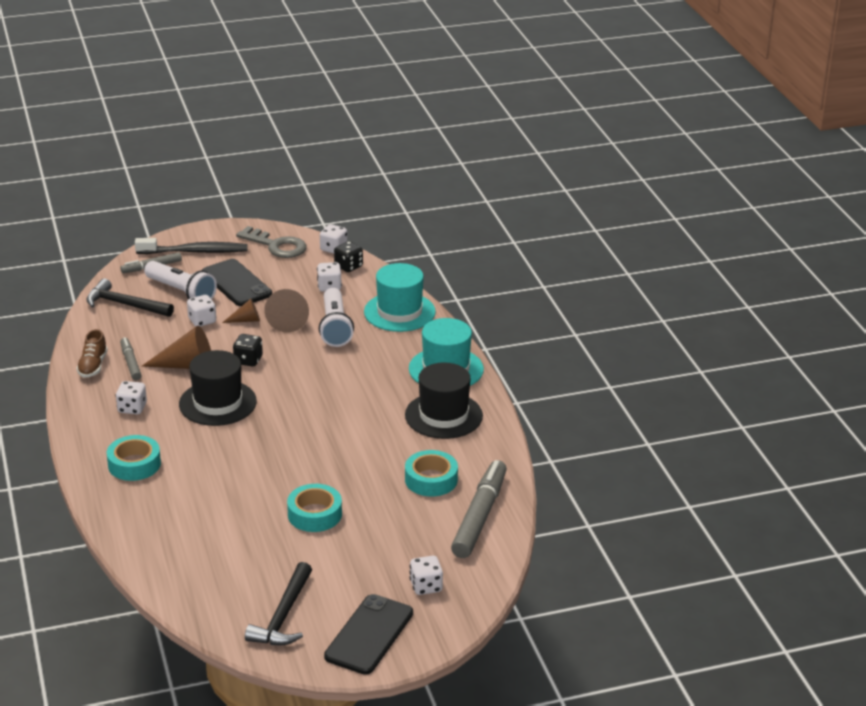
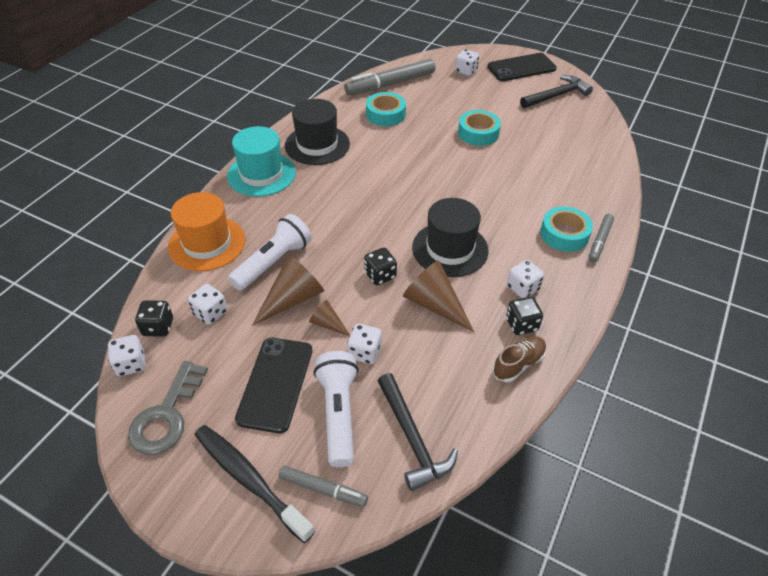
camera: 135 degrees left, 15 degrees up
(111, 387) = (521, 325): none -> black dice
(130, 363) = (480, 343): grey marker -> grey marker (599, 241)
(276, 246) = (166, 415): grey key -> grey key turned 150 degrees counterclockwise
(399, 312) = (207, 243): turquoise hat -> orange hat

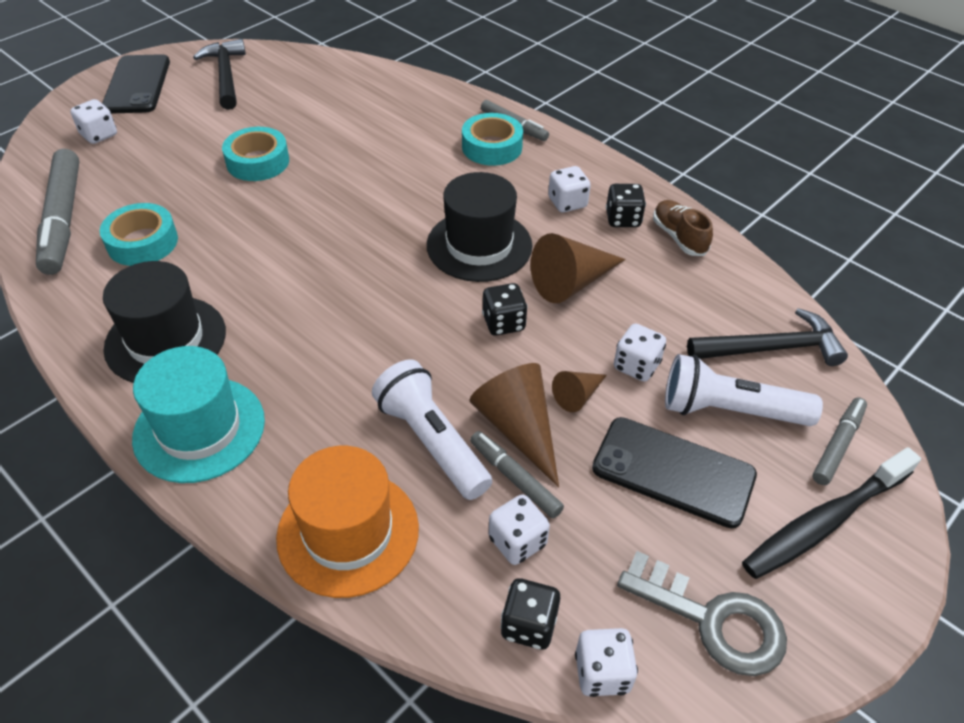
camera: 75 degrees left, 0 degrees up
(254, 304) = (515, 478): none -> grey marker

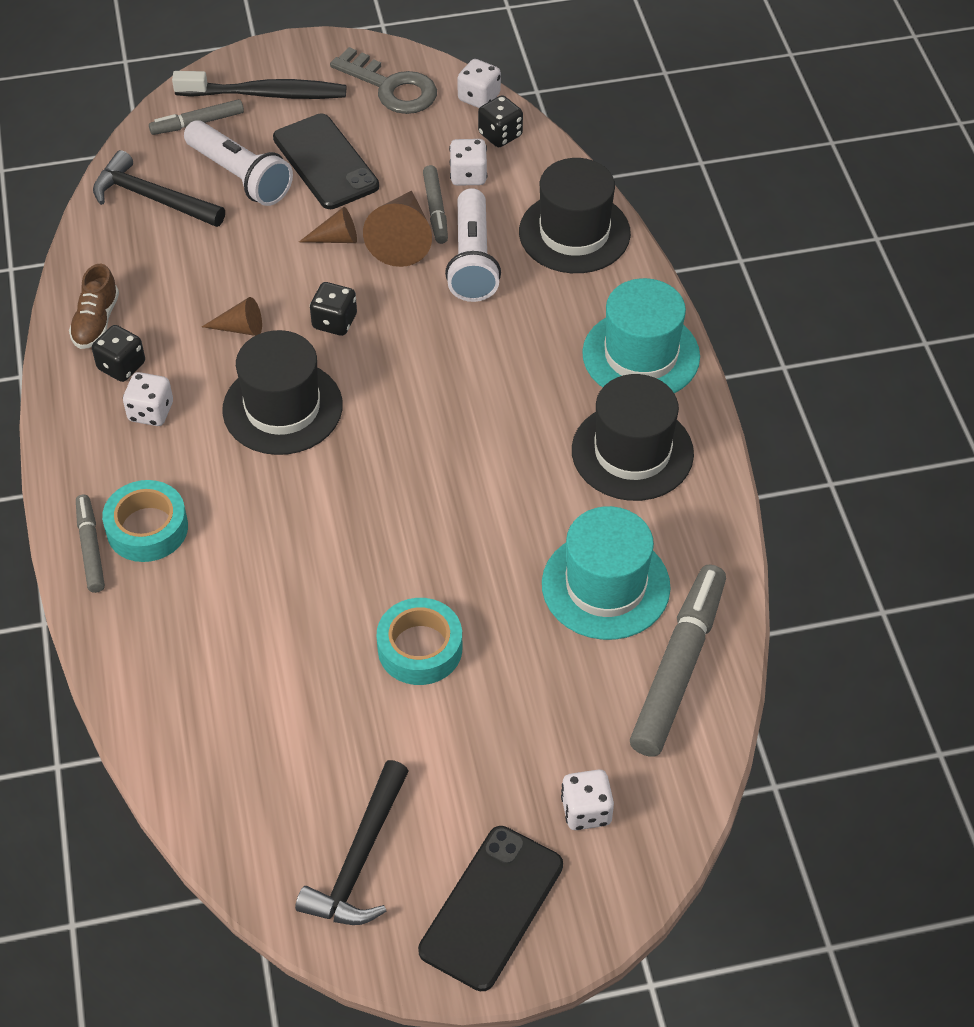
camera: 145 degrees left, 5 degrees up
(142, 242) = (605, 586): turquoise tape -> turquoise hat
(348, 532) = (574, 233): orange hat -> black hat
(572, 282) = (240, 328): brown cone -> brown cone, size x0.55
(636, 366) = (268, 237): white dice -> none
(713, 620) = (391, 87): grey key -> grey key turned 150 degrees clockwise

